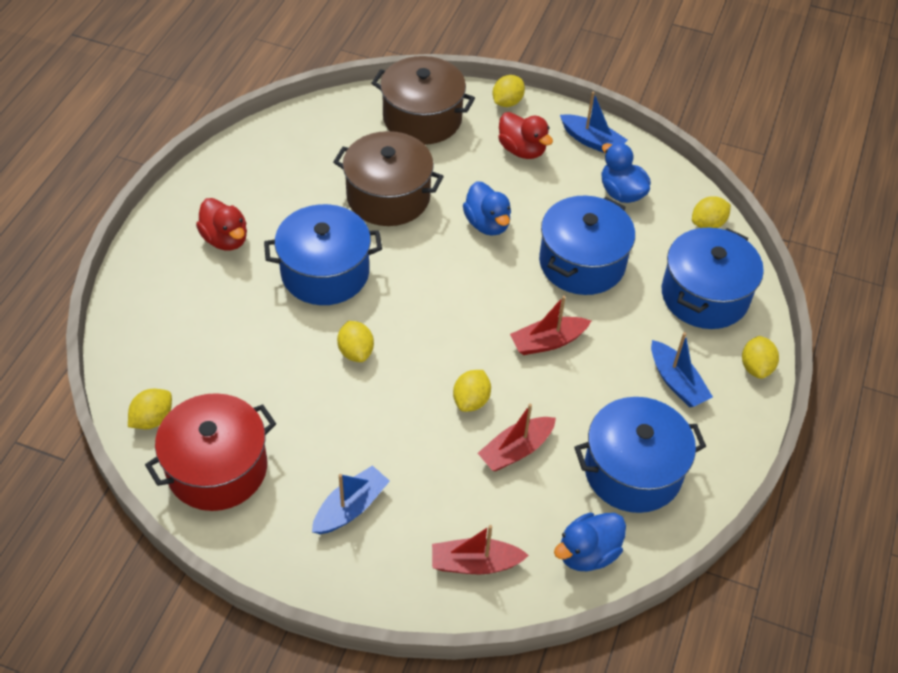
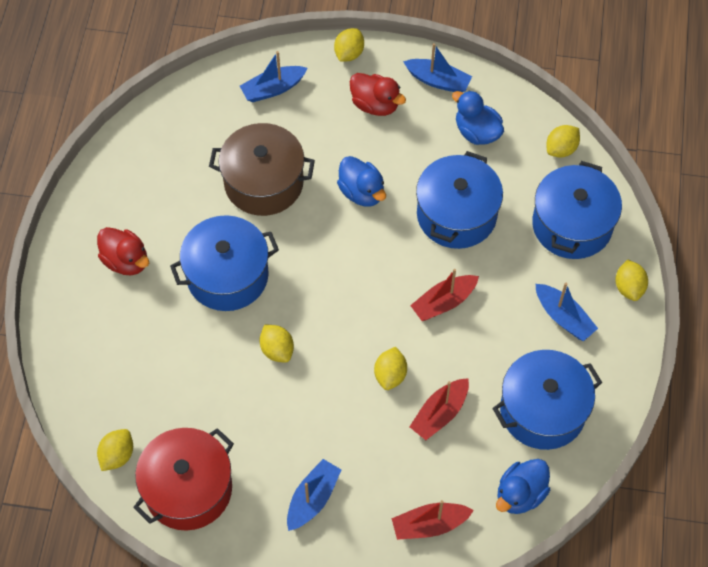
camera: 10 degrees left, 10 degrees up
(422, 118) = (273, 89): brown pot -> blue boat

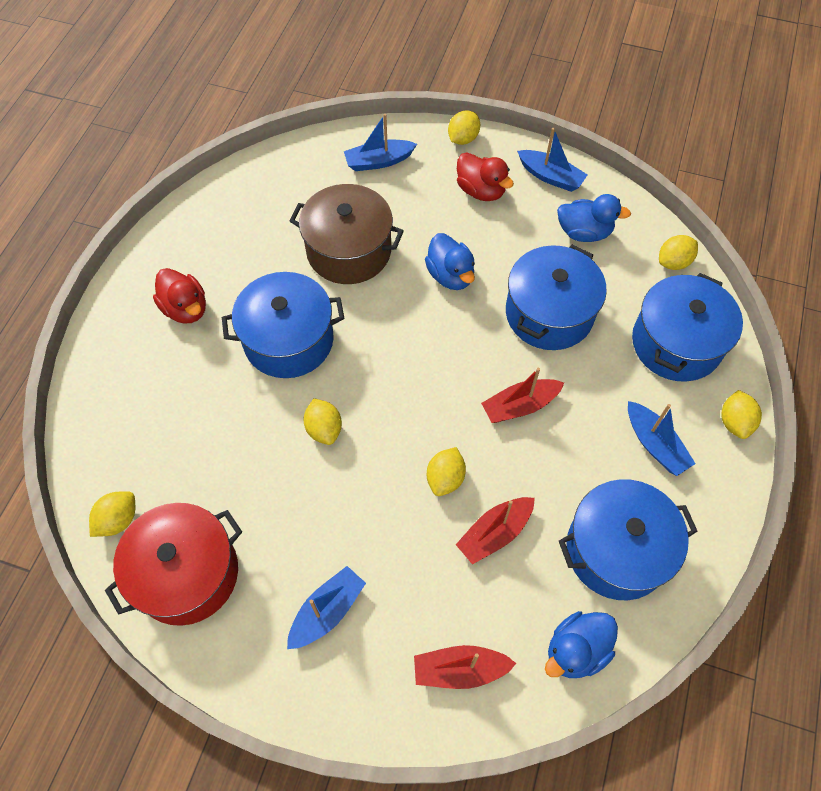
camera: 10 degrees right, 0 degrees up
(477, 132) = (584, 232): blue duck -> blue duck turned 135 degrees clockwise

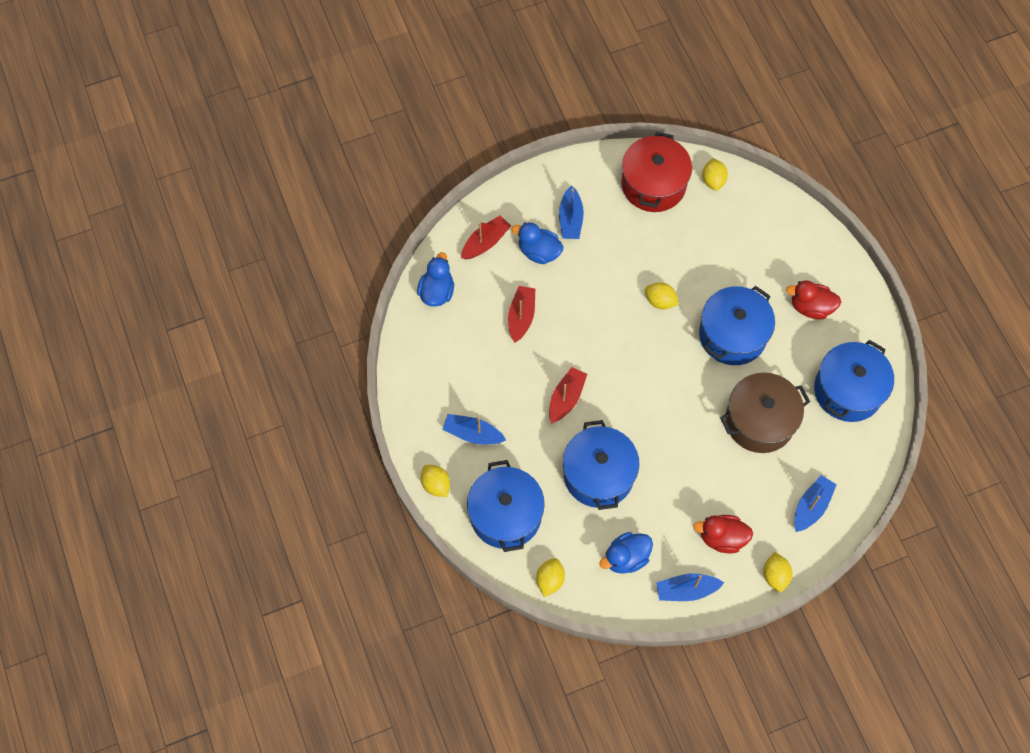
camera: 140 degrees right, 5 degrees up
(445, 478) = (571, 325): yellow lemon -> none
(450, 275) = (681, 454): blue duck -> blue duck (539, 252)
(616, 550) = (452, 356): blue pot -> blue pot (848, 390)

